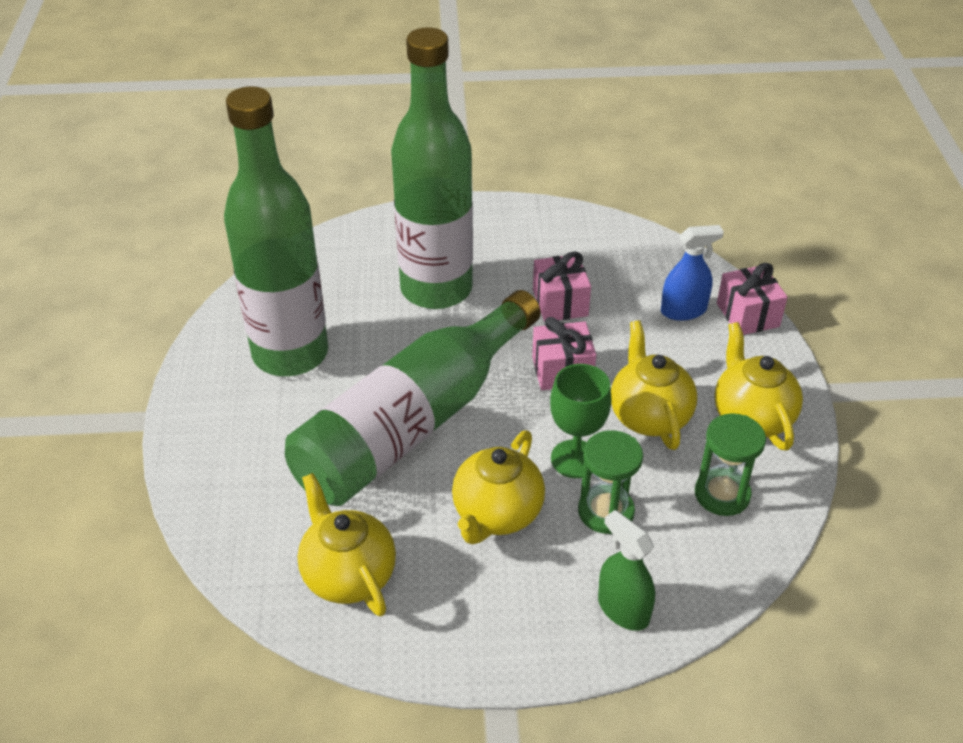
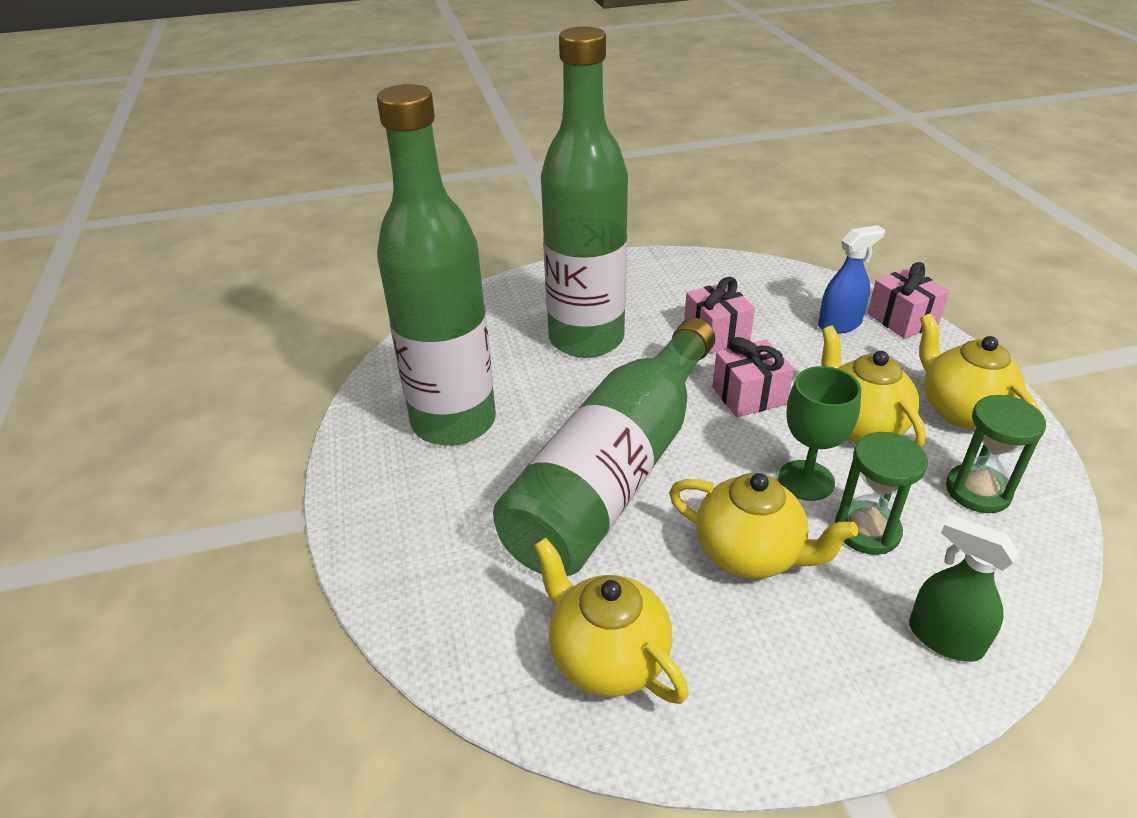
camera: 10 degrees left, 5 degrees down
(497, 514) = (750, 554): yellow teapot -> yellow teapot turned 75 degrees counterclockwise

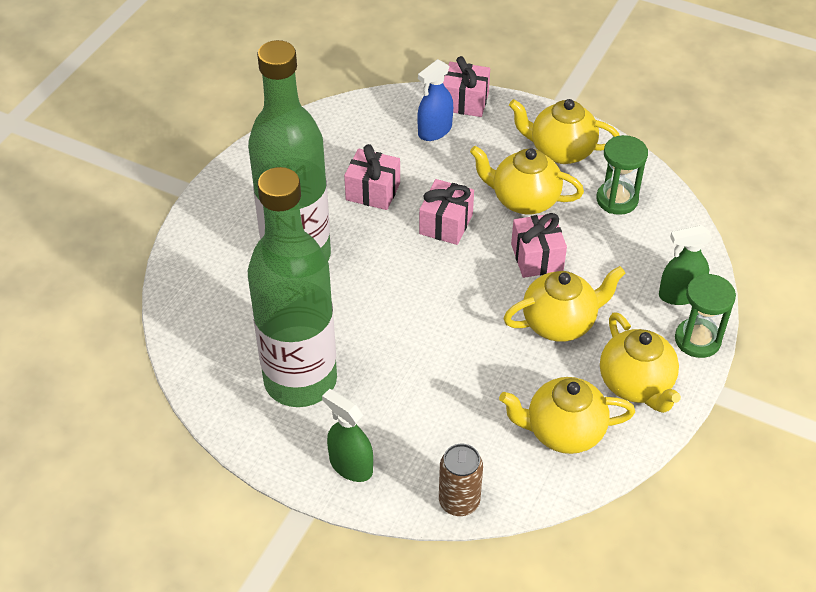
camera: 50 degrees left, 10 degrees up
(387, 513) = (351, 465): none -> green spray bottle
(417, 626) = (459, 502): none -> brown can
(615, 471) = (438, 333): green bottle -> none
(757, 685) = (636, 384): none -> yellow teapot
(806, 480) = (537, 257): green goblet -> pink gift
(839, 324) = (434, 131): blue spray bottle -> blue spray bottle turned 150 degrees counterclockwise
(867, 530) = (594, 264): green hourglass -> green hourglass (697, 340)

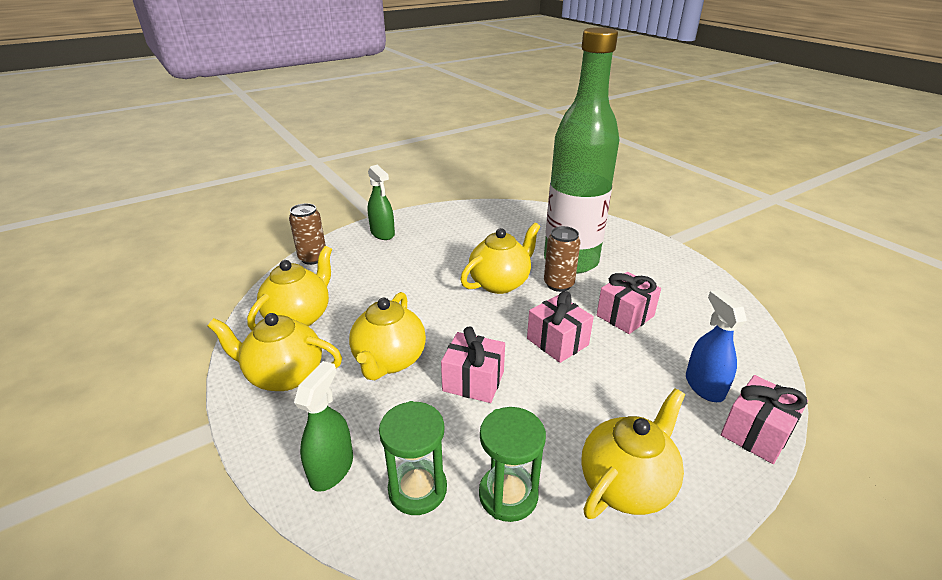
camera: 120 degrees right, 15 degrees down
(300, 380) = (460, 235): green bottle -> none
(351, 465) = (382, 233): green spray bottle -> green spray bottle turned 75 degrees clockwise
(352, 251) = (558, 284): none -> brown can
(524, 200) = (558, 408): yellow teapot -> yellow teapot (500, 283)
(697, 340) = (271, 447): green hourglass -> green hourglass (417, 489)

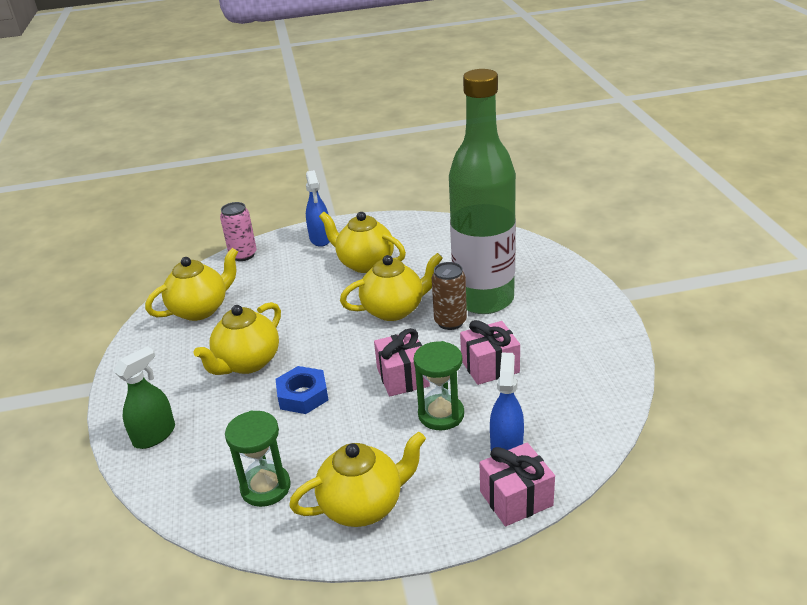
camera: 25 degrees right, 0 degrees up
(284, 375) = (162, 357): yellow teapot -> yellow teapot (365, 263)
(313, 258) = (243, 255): brown can -> pink can
(382, 233) = (320, 239): green spray bottle -> blue spray bottle
(417, 489) = (204, 465): green hourglass -> green hourglass (441, 414)
(473, 381) = (303, 395): pink gift -> blue nut

